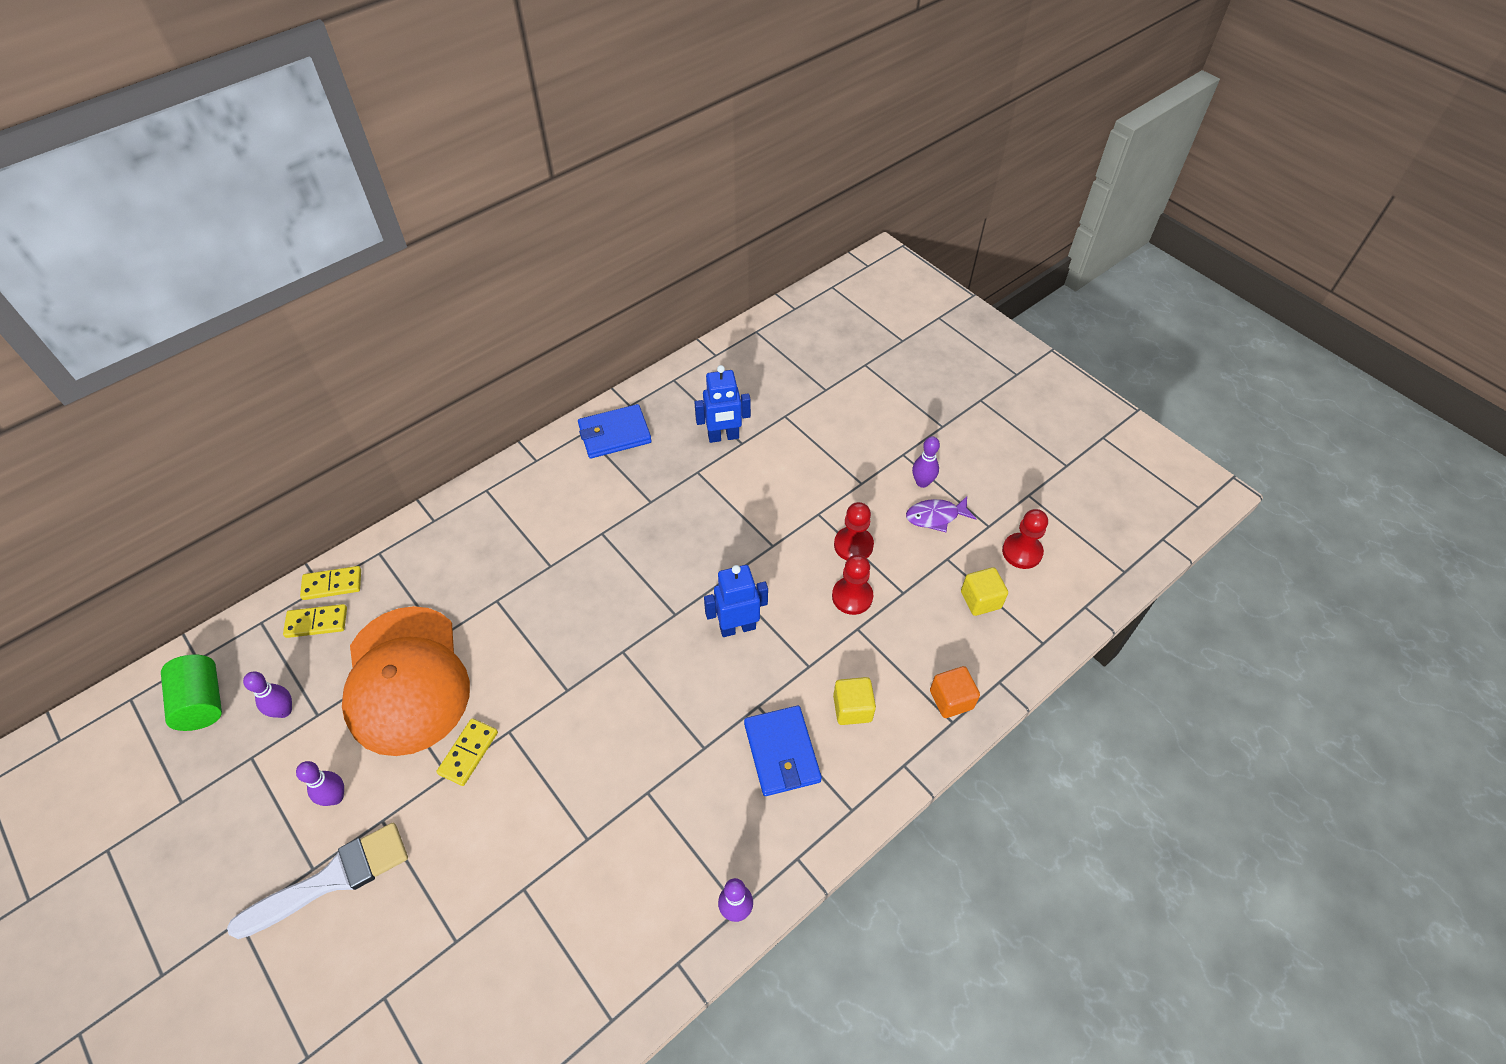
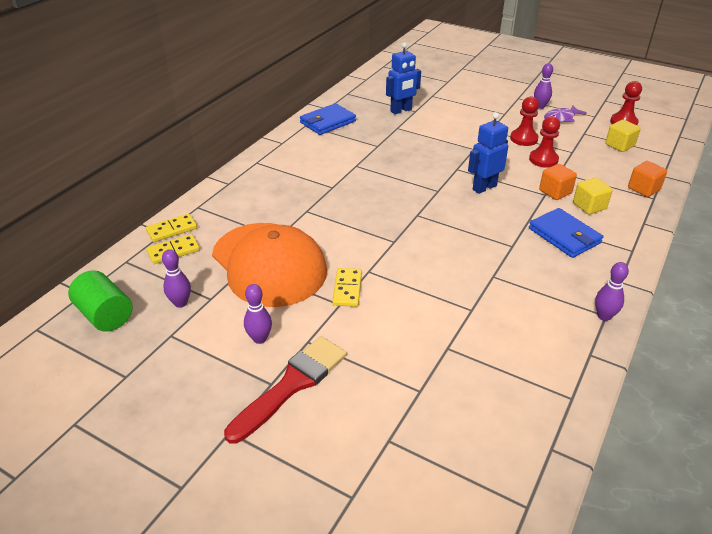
camera: 20 degrees left, 15 degrees down
(332, 879) = (292, 385): white brush -> red brush
(825, 666) = (555, 192): none -> orange cube

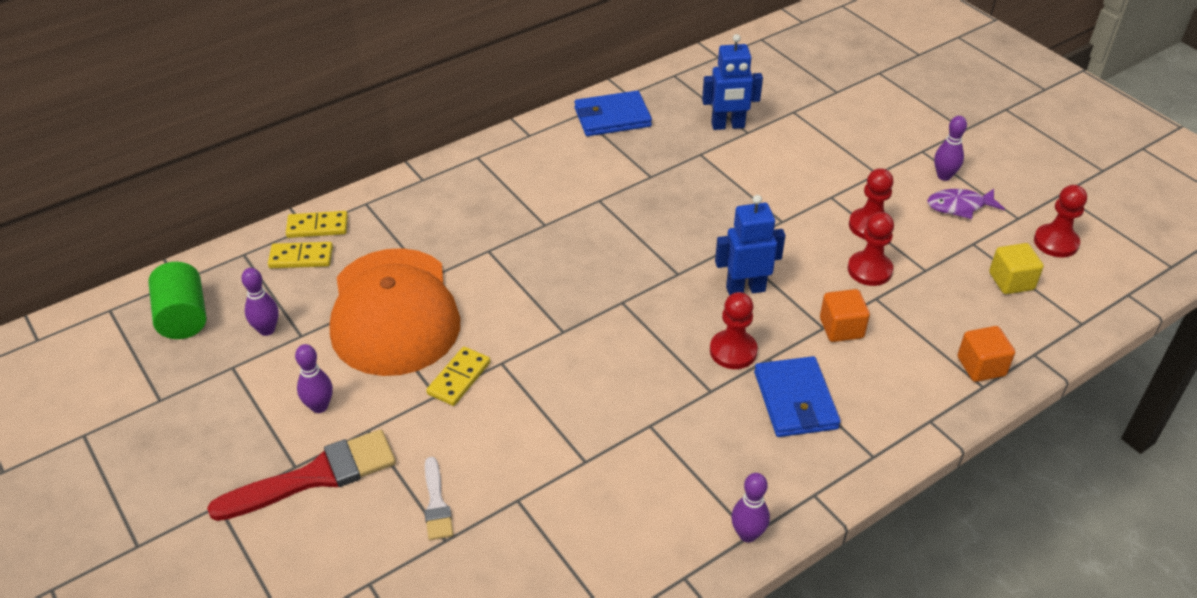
camera: 25 degrees right, 5 degrees up
(395, 370) = (436, 504): none -> white brush
(506, 221) = (733, 351): none -> red pawn
(589, 206) = (872, 367): yellow cube -> none

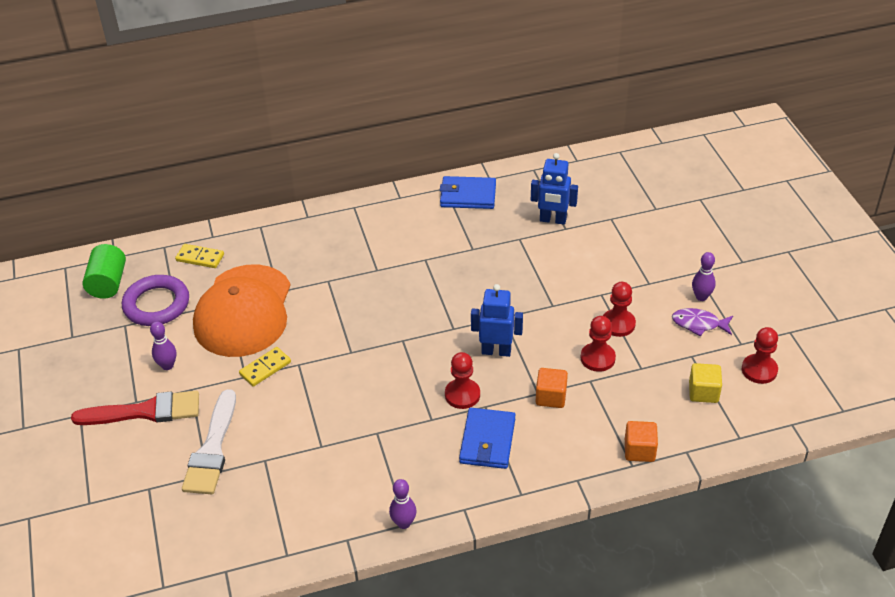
camera: 20 degrees right, 0 degrees up
(267, 330) = (156, 304): purple bowling pin -> purple ring
(317, 227) = (220, 237): yellow domino -> none
(436, 504) = (212, 449): white brush -> white brush, size x1.90

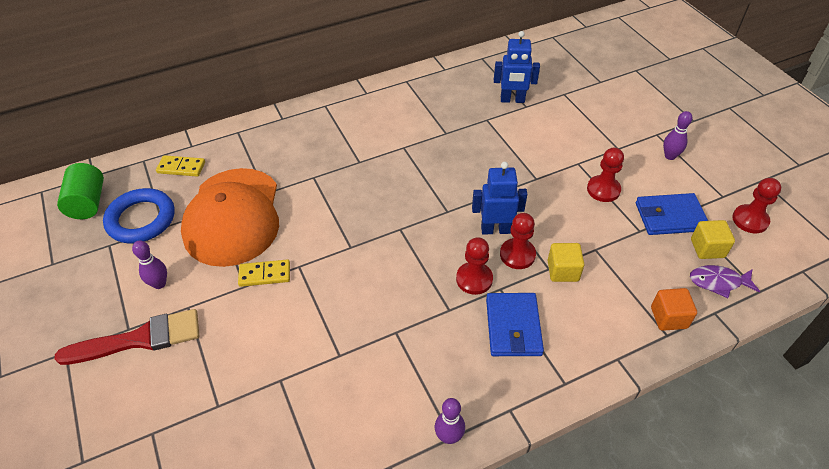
camera: 10 degrees left, 5 degrees up
(156, 304) = (141, 219): purple ring -> blue ring
(212, 449) = (220, 374): white brush -> none
(265, 368) = (264, 275): yellow domino -> yellow domino turned 45 degrees clockwise
(468, 195) = (429, 85): blue wallet -> blue wallet (670, 217)
(551, 397) = (563, 271): orange cube -> yellow cube
(597, 358) = (595, 225): red pawn -> red pawn (517, 255)
(699, 324) = (677, 182): purple fish -> purple fish (718, 282)

